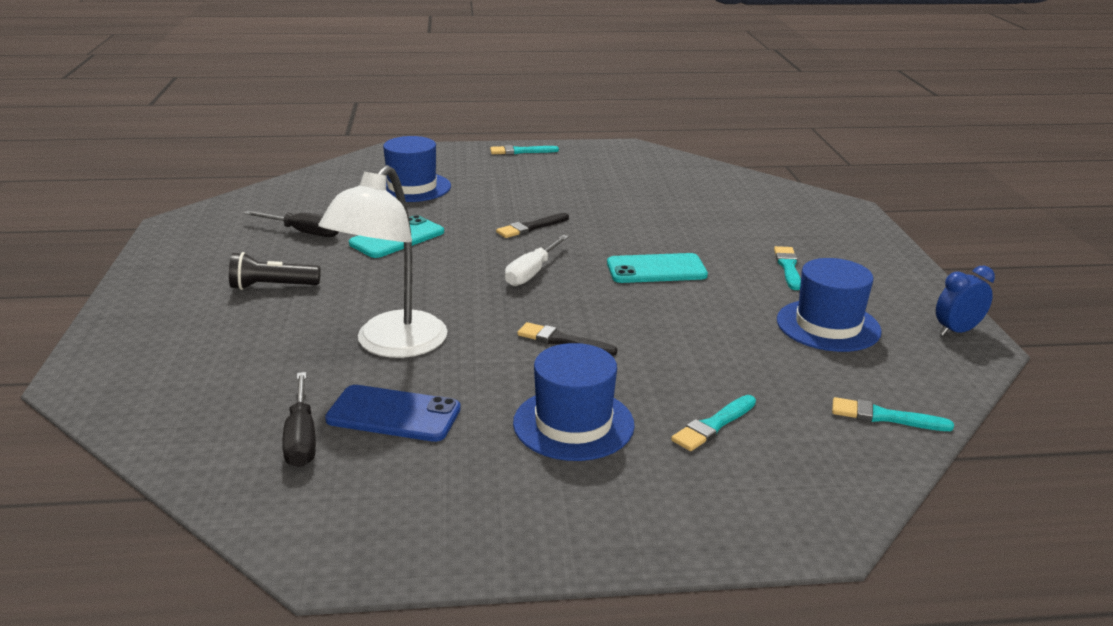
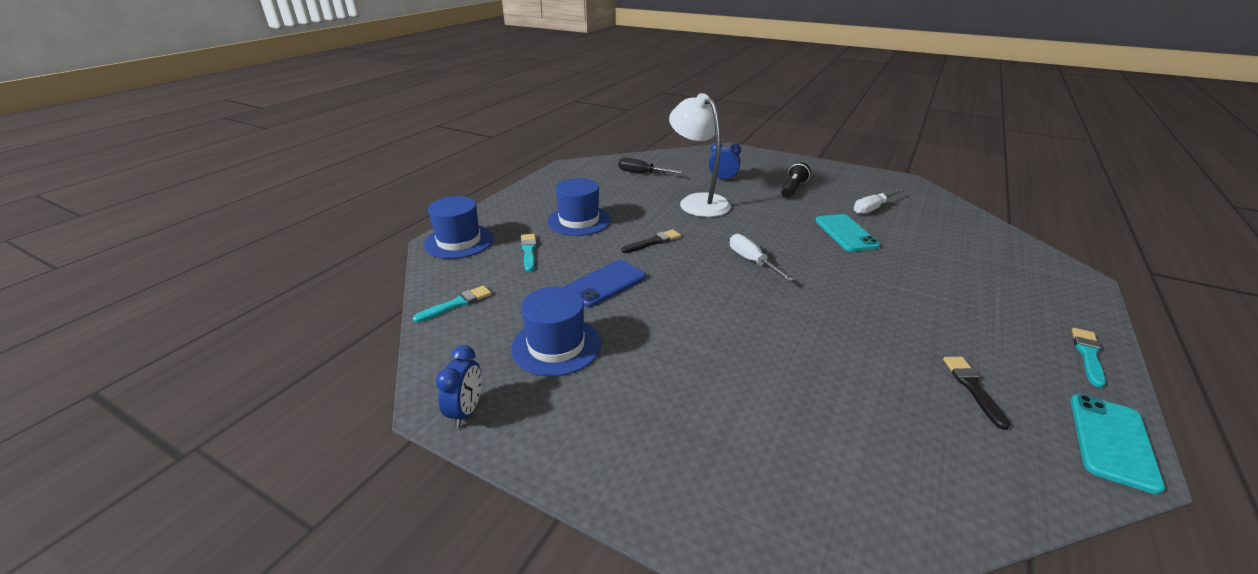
camera: 125 degrees right, 5 degrees up
(269, 348) = (722, 179): none -> blue clock
(304, 232) = (872, 208): black screwdriver -> white screwdriver
(394, 414) = (637, 190): blue phone -> blue phone (605, 283)
(412, 187) = (961, 262): blue hat -> blue hat (459, 241)
(531, 227) = (839, 287): black brush -> black brush (973, 388)
(656, 269) = (715, 312): turquoise phone -> turquoise phone (1112, 441)
(788, 267) = (660, 386): turquoise brush -> none

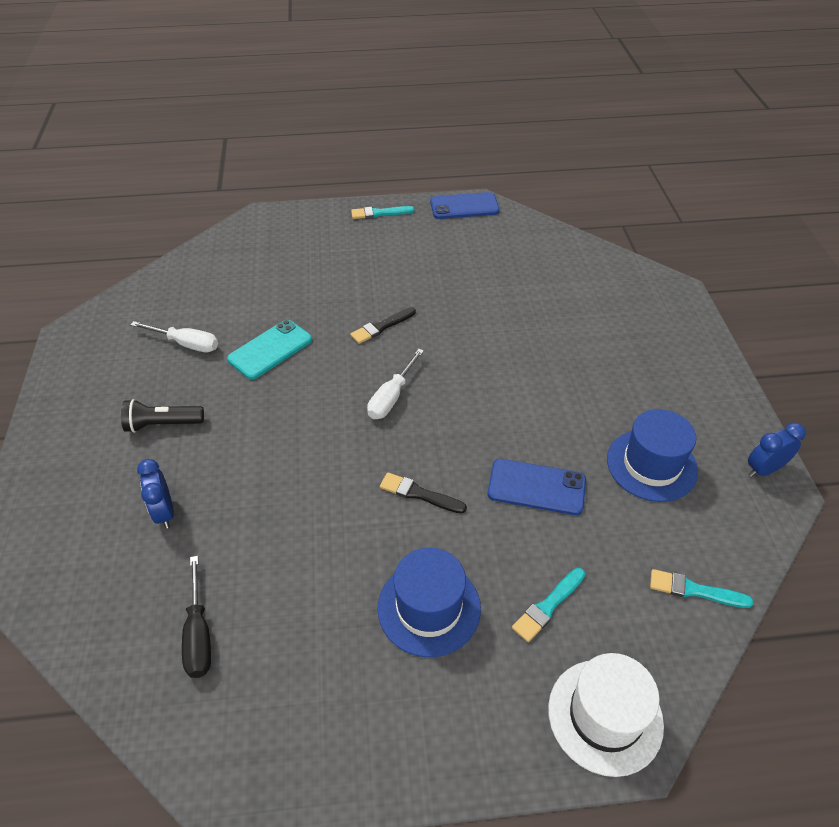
camera: 125 degrees left, 15 degrees up
(459, 241) = (605, 716): blue hat -> white hat
(698, 202) = (271, 504): white lamp -> none
(973, 388) = (465, 251): black brush -> black brush (381, 327)
(1112, 441) = (464, 206): turquoise phone -> blue phone

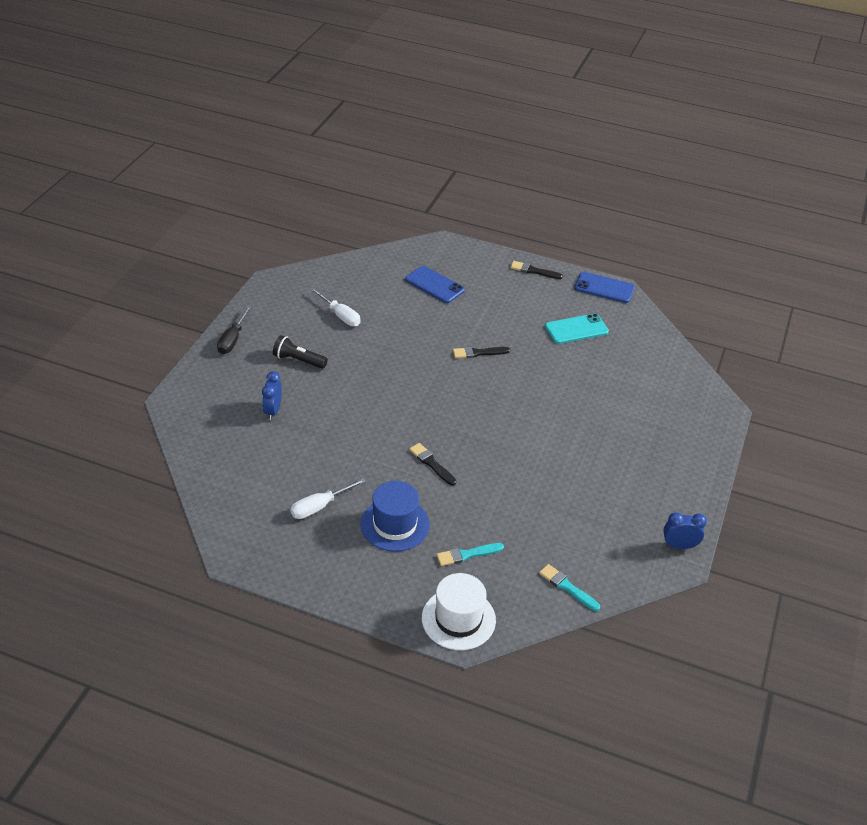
camera: 25 degrees right, 5 degrees down
(199, 634) = (258, 481): black screwdriver -> black screwdriver (232, 340)
(270, 349) = (393, 339): turquoise phone -> turquoise phone (576, 329)
(379, 213) = (533, 271): turquoise brush -> black brush
(391, 397) = (454, 400): white screwdriver -> white screwdriver (319, 506)
(536, 487) = (511, 491): blue phone -> blue phone (434, 285)
(651, 465) = (600, 510): blue hat -> none

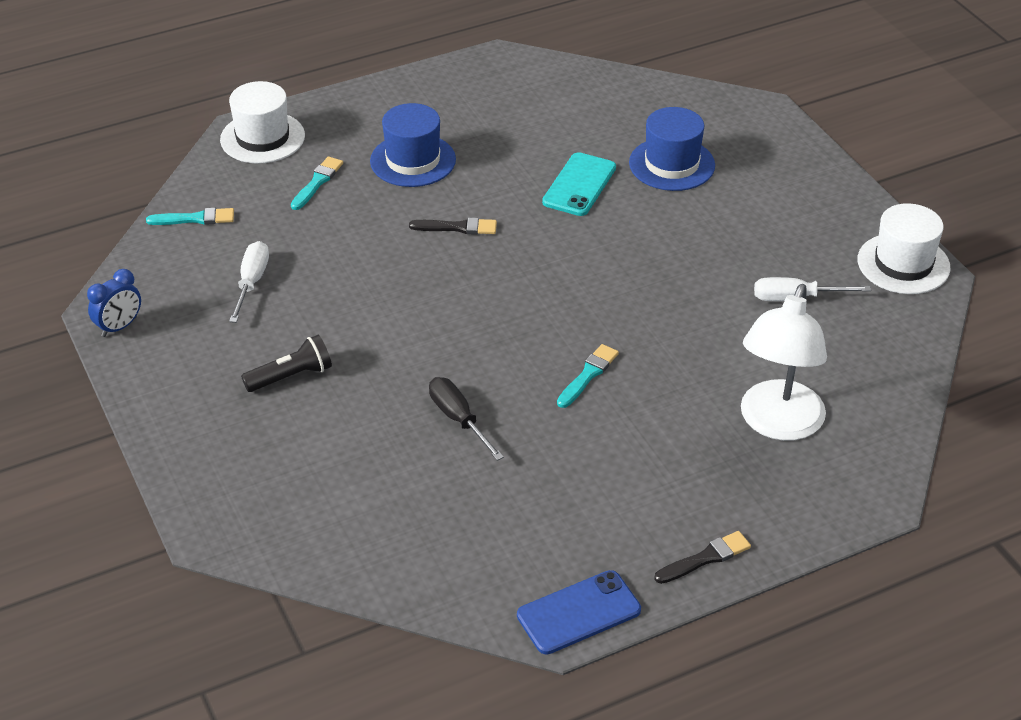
camera: 135 degrees right, 0 degrees up
(232, 340) = (834, 192): black screwdriver -> black screwdriver (458, 419)
(271, 294) = (903, 264): none -> white hat
(273, 411) = (672, 164): blue clock -> blue hat
(298, 360) = (741, 222): black flashlight -> black flashlight (291, 376)
(319, 506) = (496, 129): white screwdriver -> white screwdriver (251, 282)
(434, 285) = (777, 424): blue phone -> white lamp
(478, 353) = (588, 375): black brush -> turquoise brush
(576, 329) = (525, 505): turquoise phone -> turquoise phone (579, 185)

